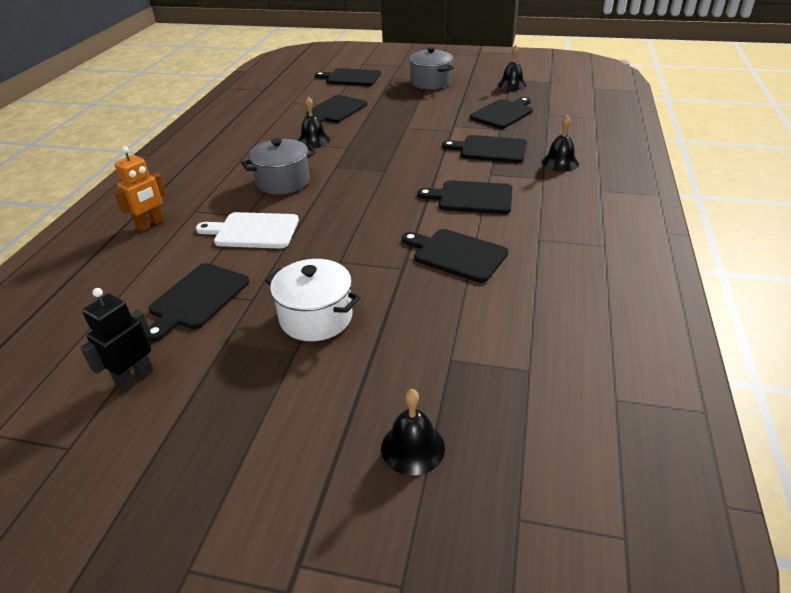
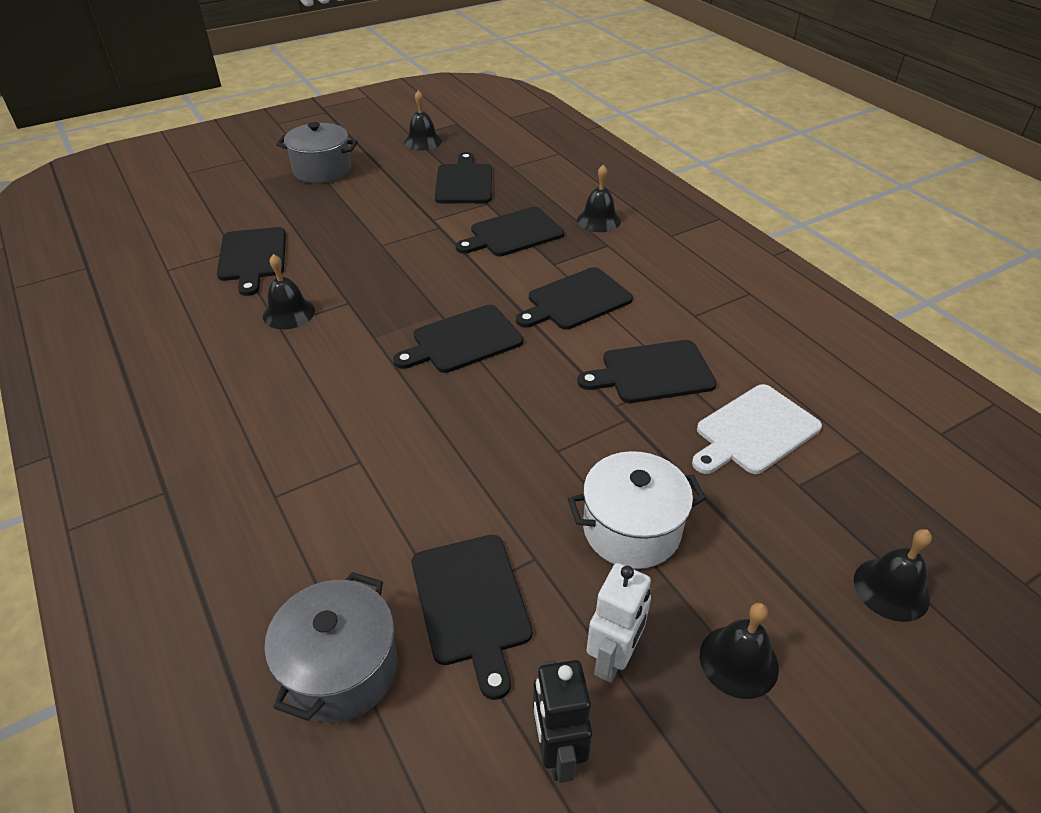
camera: 45 degrees left, 5 degrees up
(150, 224) = (240, 554): orange robot -> none
(214, 363) = (613, 659): none -> white robot
(253, 231) = (401, 475): white cutting board -> white cutting board (754, 431)
(267, 409) = (738, 661): none -> black bell
(283, 182) = (336, 389): grey pot -> grey pot (341, 669)
(351, 78) = (201, 200): black cutting board -> black cutting board (463, 340)

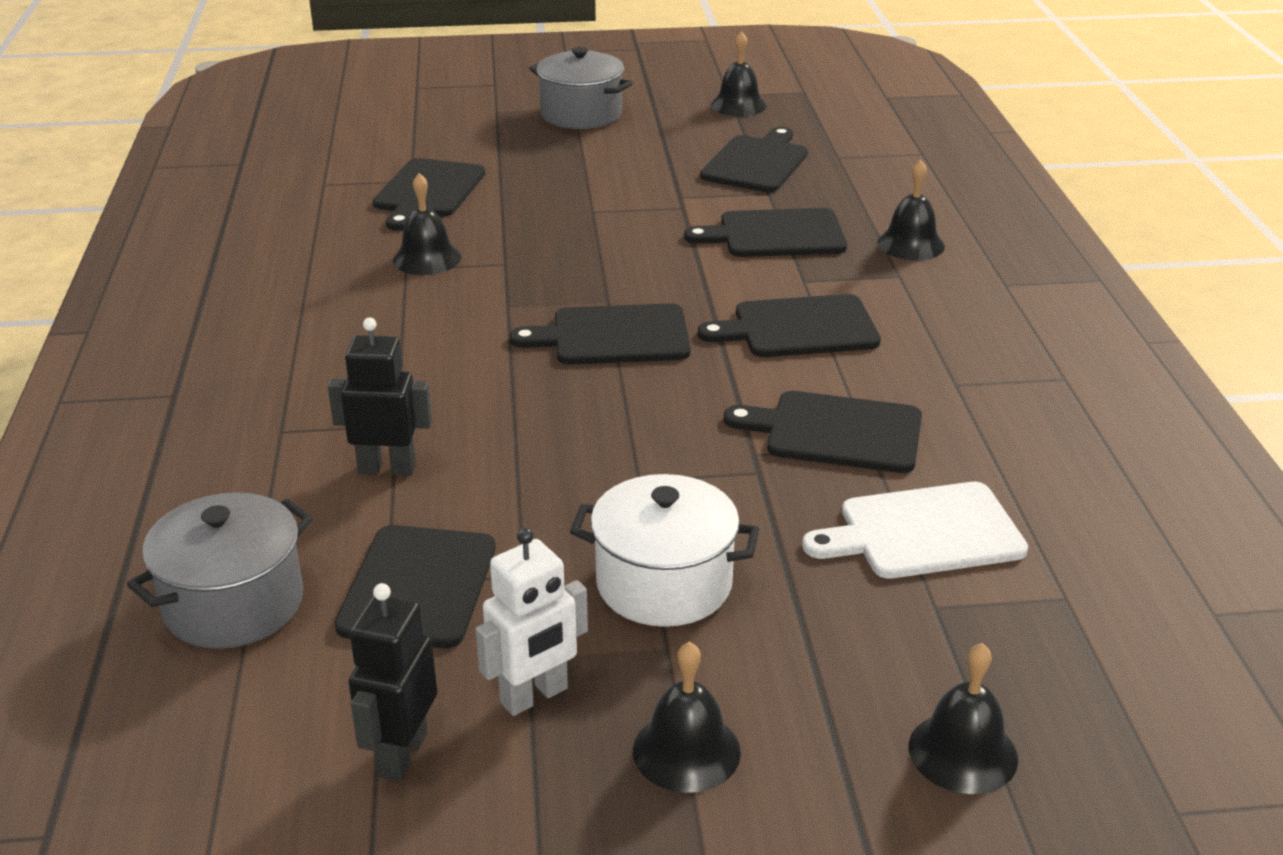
camera: 25 degrees right, 10 degrees down
(378, 502) = (387, 468): none -> black robot

